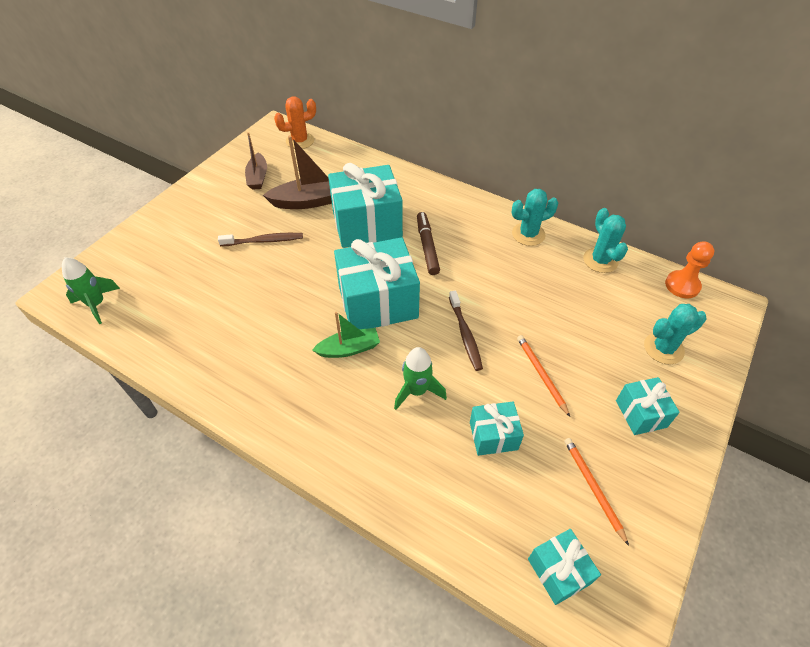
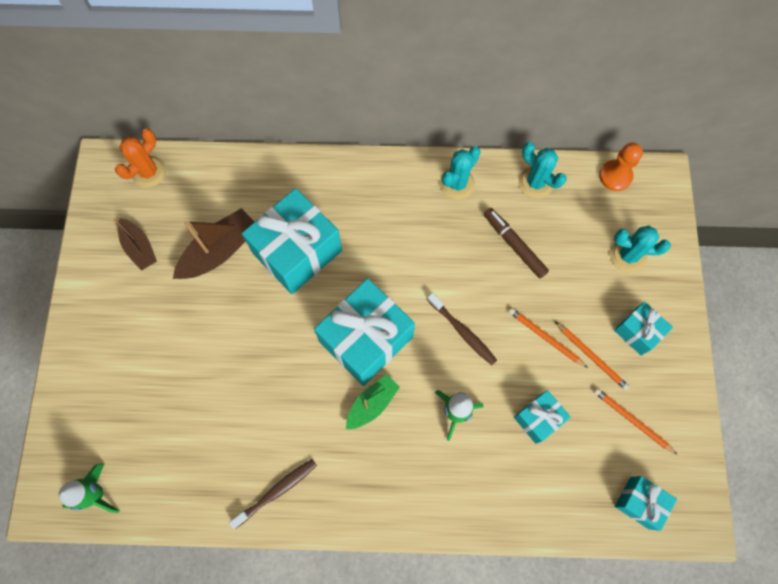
camera: 30 degrees left, 20 degrees up
(264, 241) = (208, 327): brown toothbrush -> brown toothbrush (276, 491)
(427, 247) = (372, 249): brown marker -> brown marker (514, 245)
(580, 411) = (591, 356): none -> orange pencil
(663, 348) = (628, 255): turquoise cactus -> turquoise cactus turned 60 degrees clockwise

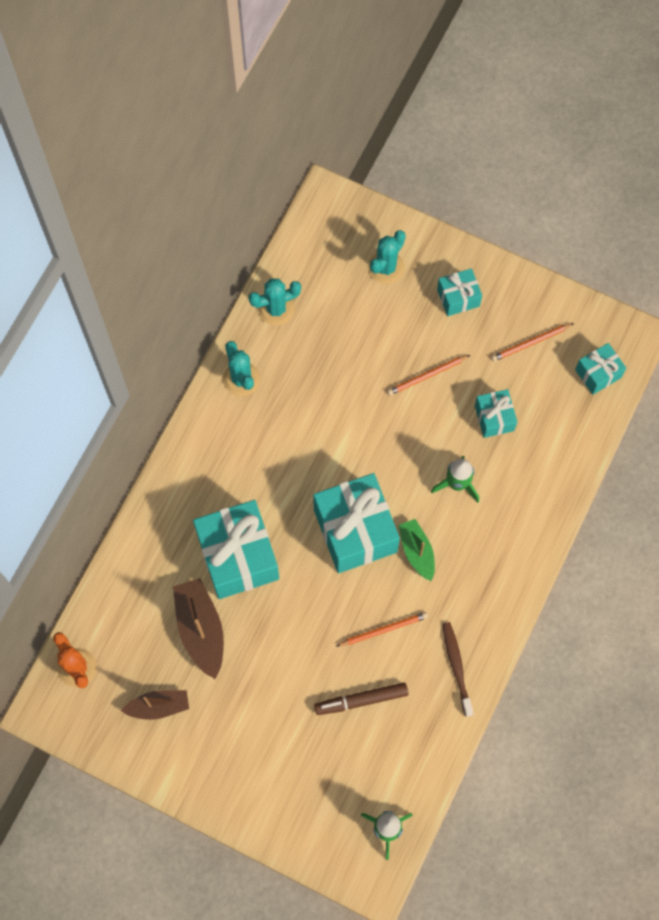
camera: 65 degrees left, 0 degrees up
(462, 331) = (388, 443): brown toothbrush -> none
(514, 245) = (328, 359): brown marker -> brown marker (361, 700)
(591, 356) = (462, 346): orange pencil -> orange pencil (384, 630)
(615, 176) = (305, 237): orange pawn -> none

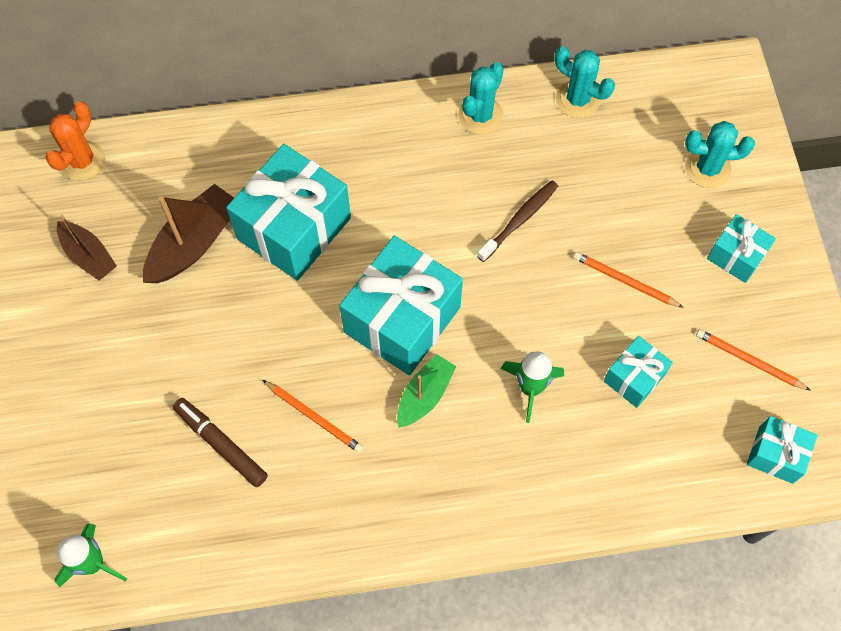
camera: 55 degrees right, 5 degrees down
(456, 667) = (324, 520): brown toothbrush -> brown toothbrush (519, 220)

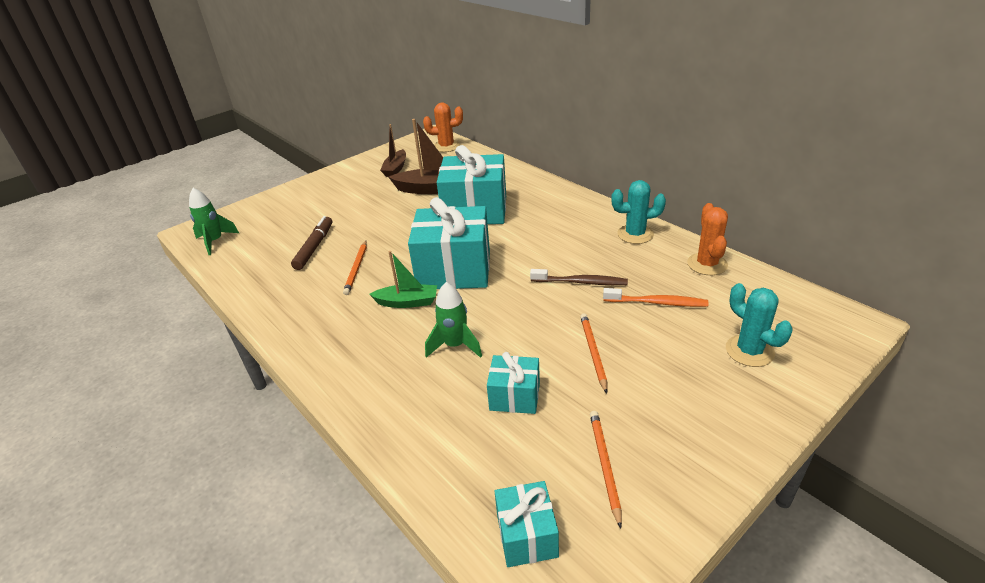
camera: 60 degrees right, 30 degrees down
(578, 99) = (707, 264): turquoise cactus -> orange cactus
(599, 183) = (657, 303): none -> orange toothbrush
(736, 256) = (694, 406): turquoise gift -> none

